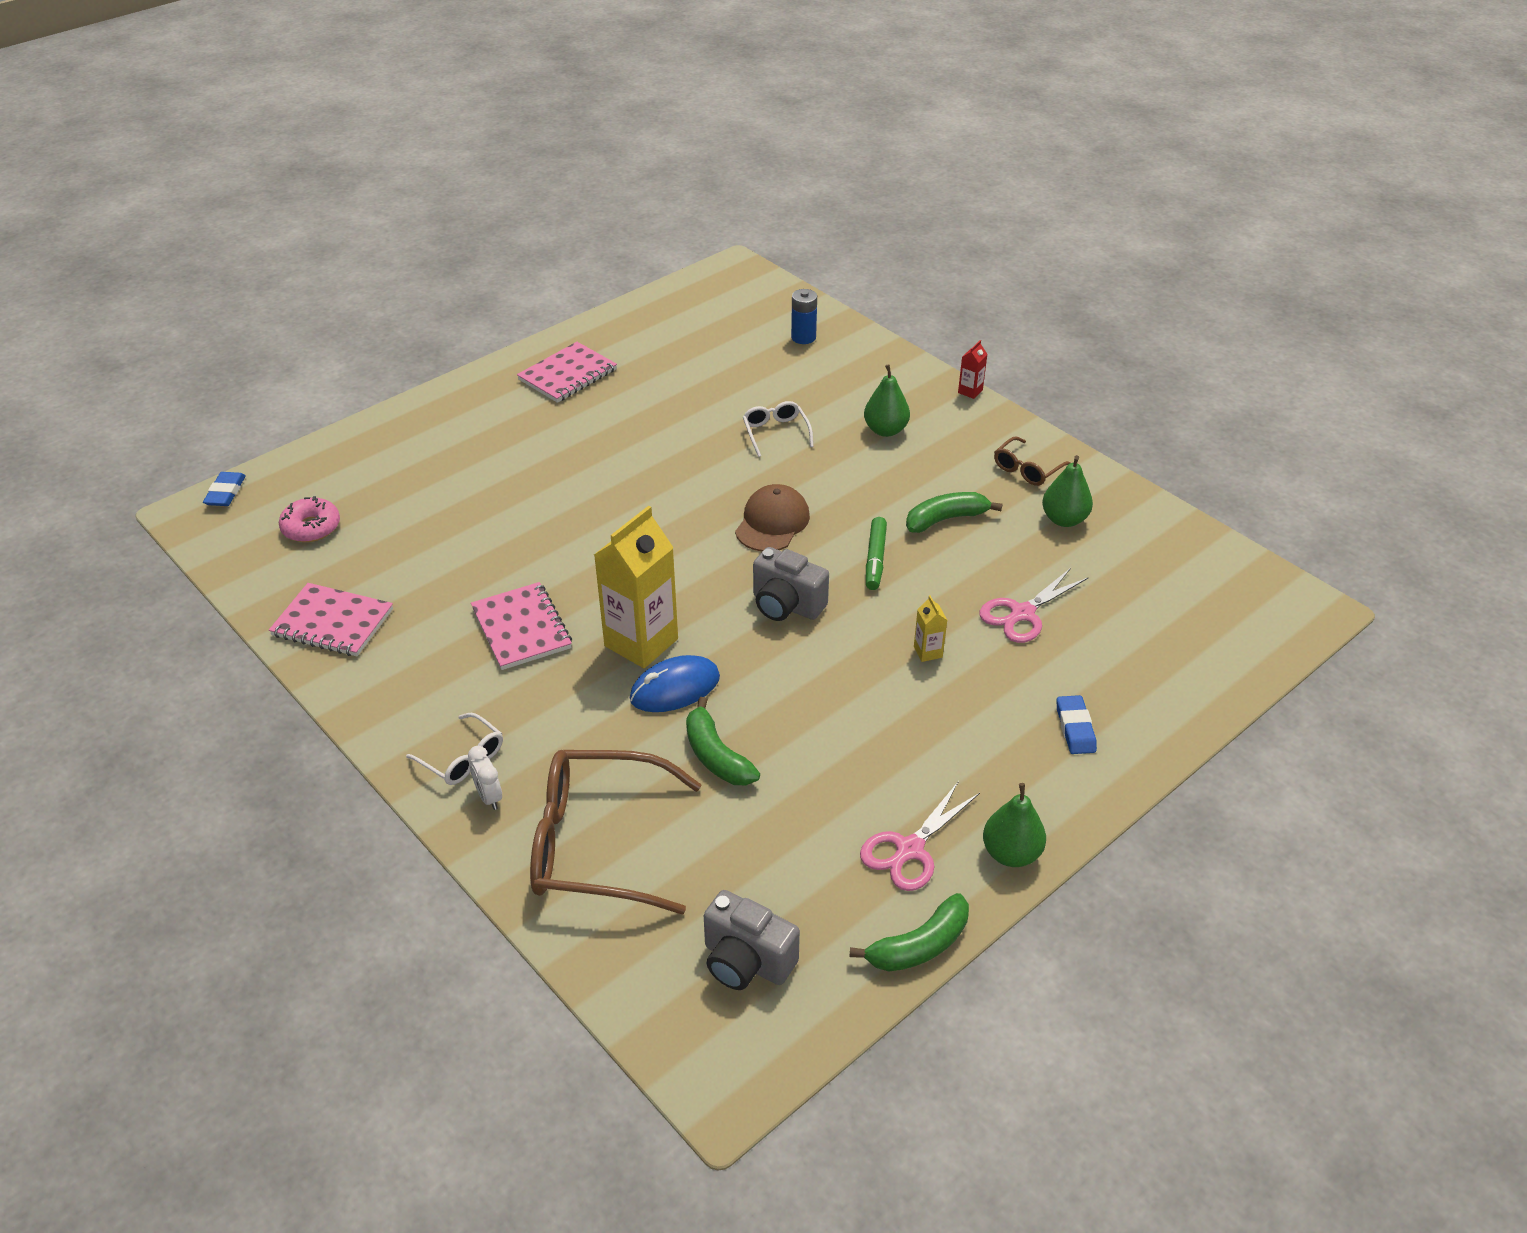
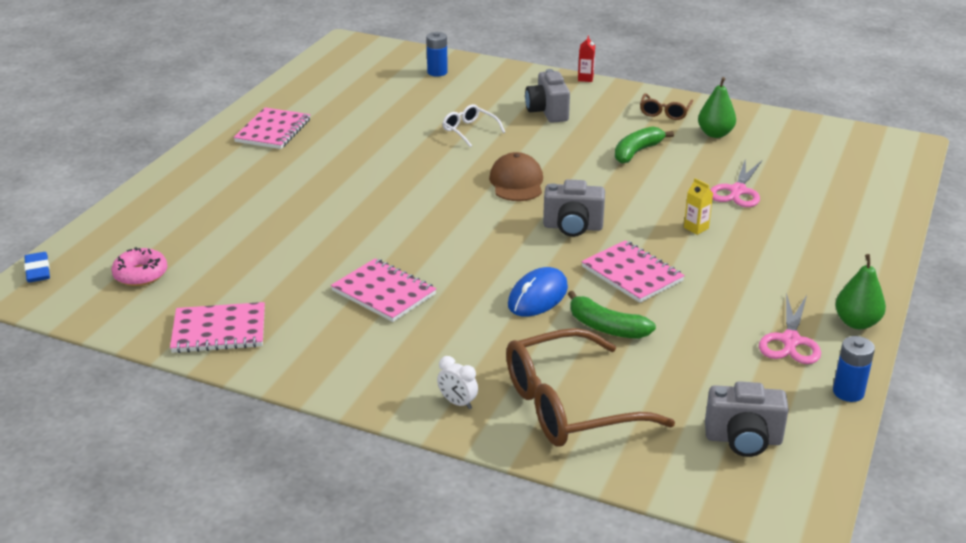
camera: 25 degrees left, 10 degrees down
(462, 757) = (412, 385): white glasses -> none
(641, 642) = (486, 276): yellow carton -> none
(802, 693) = (632, 274): none -> pink notebook
(875, 559) = (610, 185): green marker -> none
(885, 430) = (547, 112): green pear -> grey camera
(919, 946) = (848, 392): green banana -> blue battery
(1075, 728) = (830, 243): blue eraser -> none

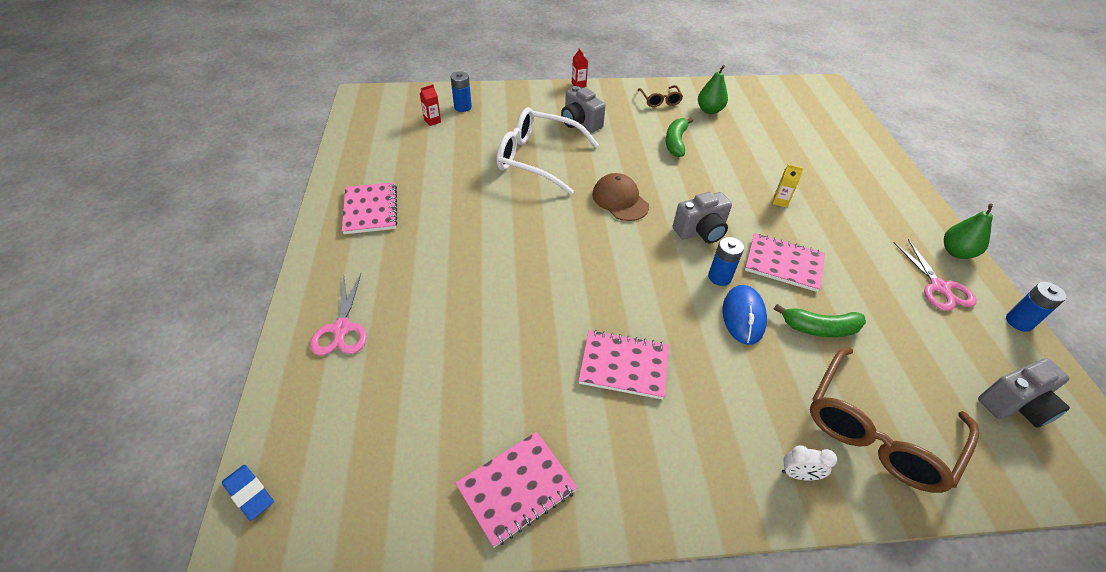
camera: 30 degrees left, 15 degrees up
(141, 274) = (374, 446): pink donut -> none
(395, 77) = (432, 121): none -> red carton
(470, 131) = (539, 159): white glasses -> white glasses, size x2.08
(549, 264) = (719, 277): none -> blue battery
(737, 191) = (772, 157): pink scissors -> pink scissors (342, 328)

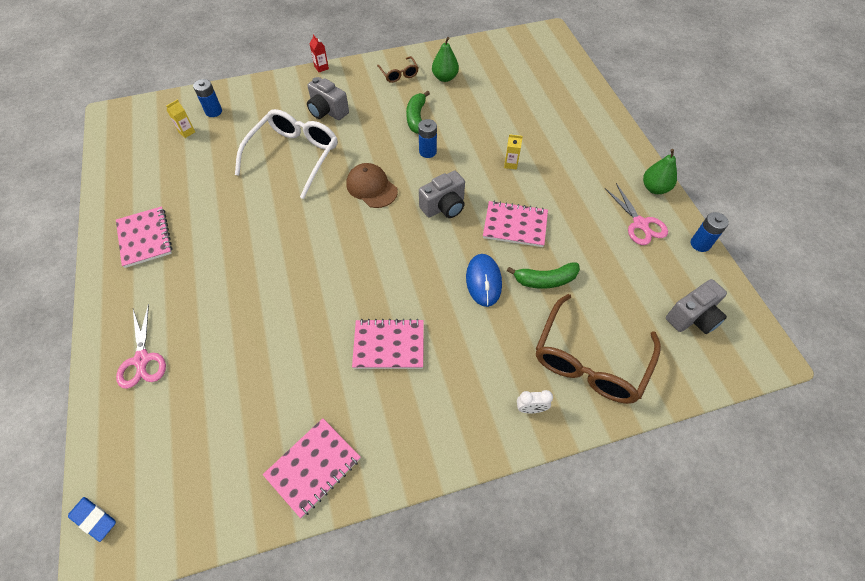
camera: 10 degrees left, 10 degrees up
(432, 121) = (187, 132): red carton -> yellow carton
(539, 159) = (293, 157): white glasses -> white glasses turned 105 degrees clockwise
(719, 277) = (462, 248): blue battery -> blue battery (427, 152)

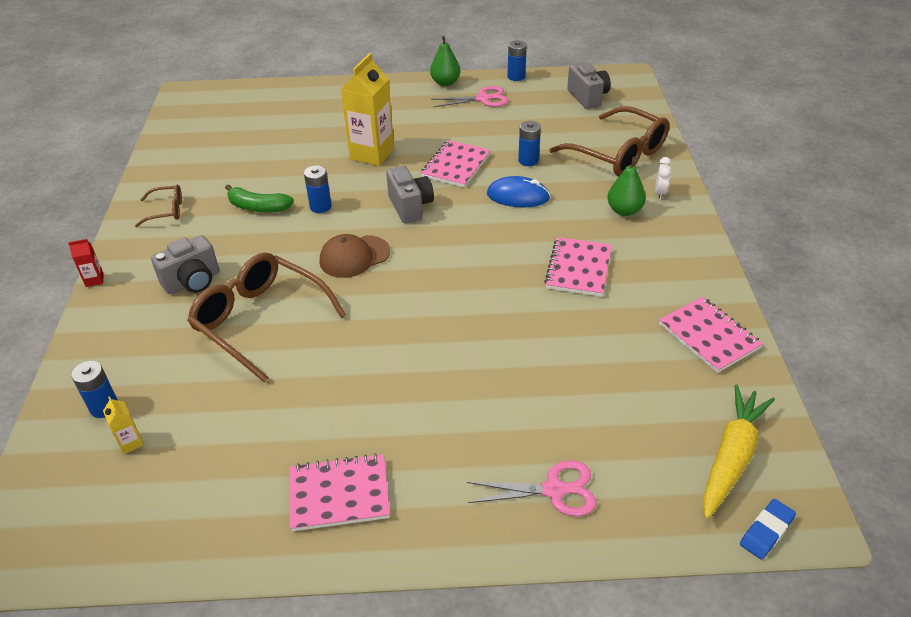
camera: 75 degrees left, 15 degrees down
(170, 490) = (731, 456): none -> yellow carrot
(293, 157) = (261, 321): white glasses -> brown glasses
(445, 78) = (202, 176): green pear -> green pear (624, 210)
(510, 164) = (372, 154): yellow carton -> yellow carton, size x2.36
(545, 280) = (528, 160): green banana -> blue battery

